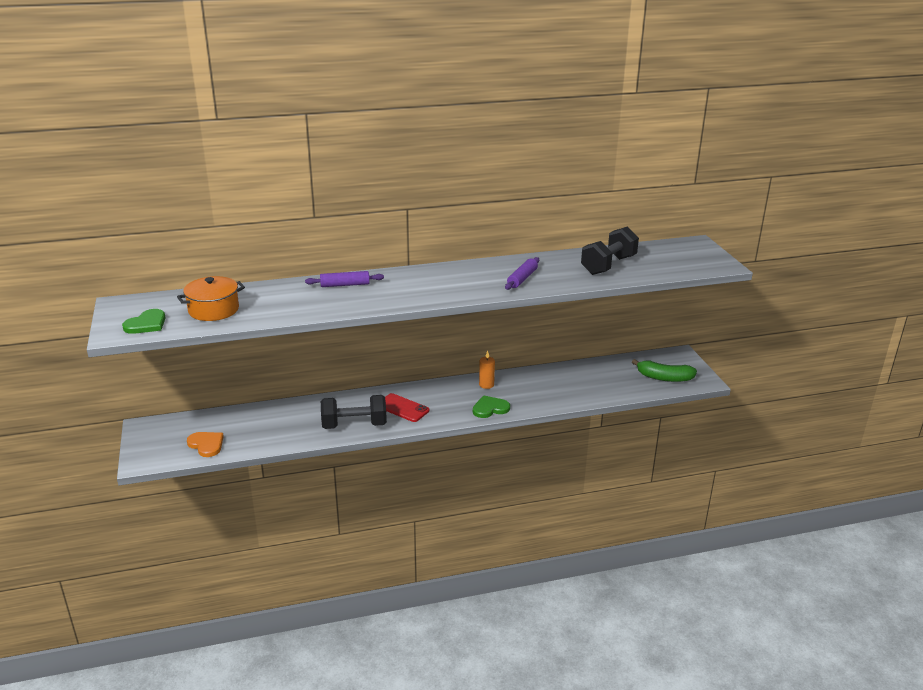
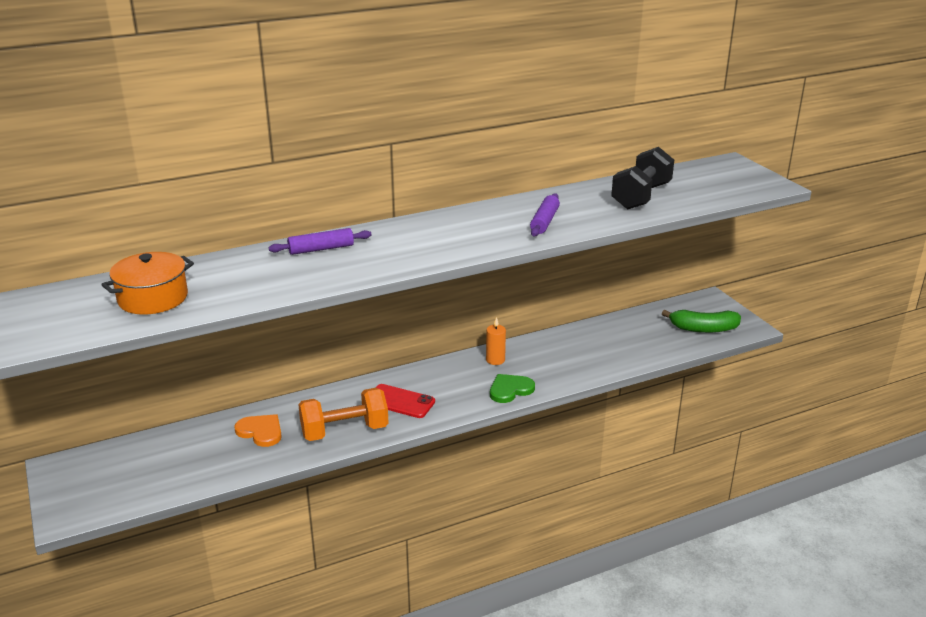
camera: 10 degrees left, 0 degrees up
(146, 324) = (62, 327): green heart -> none
(206, 445) = (152, 482): orange heart -> orange heart (260, 431)
(354, 425) = (344, 431): black dumbbell -> orange dumbbell

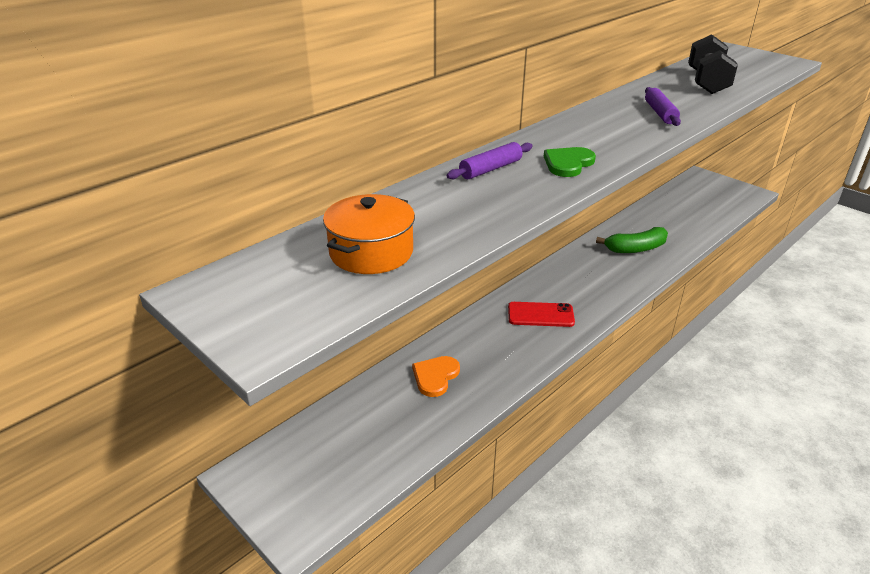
camera: 20 degrees left, 5 degrees up
(260, 431) = (435, 376): orange heart -> orange heart turned 75 degrees counterclockwise
(344, 431) = (516, 356): orange dumbbell -> none
(495, 360) = (587, 258): orange candle -> none
(510, 390) = (624, 282): green heart -> green heart (568, 163)
(703, 329) = (720, 200): green banana -> green banana (635, 249)

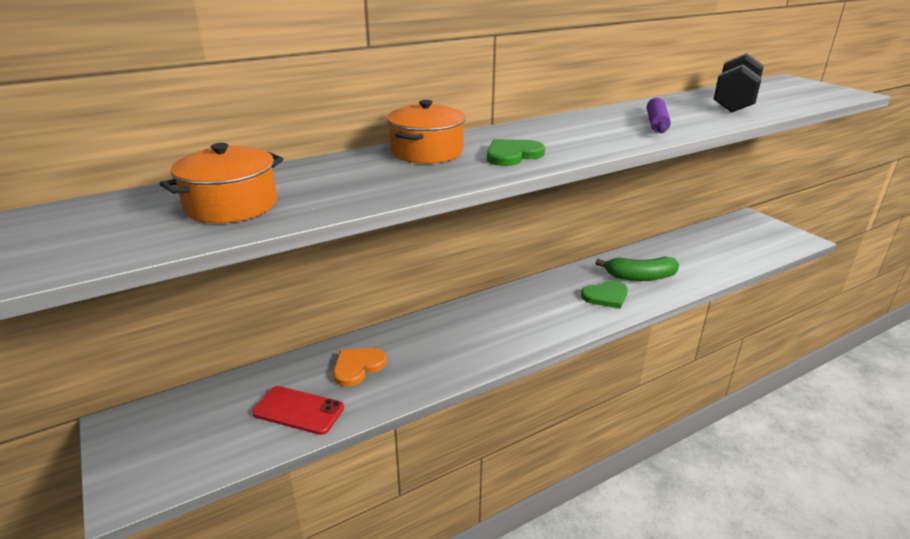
camera: 15 degrees right, 5 degrees down
(490, 169) = (426, 152): purple rolling pin -> orange pot
(540, 315) = (501, 325): red phone -> red phone (298, 410)
(616, 272) = (606, 296): none -> green heart

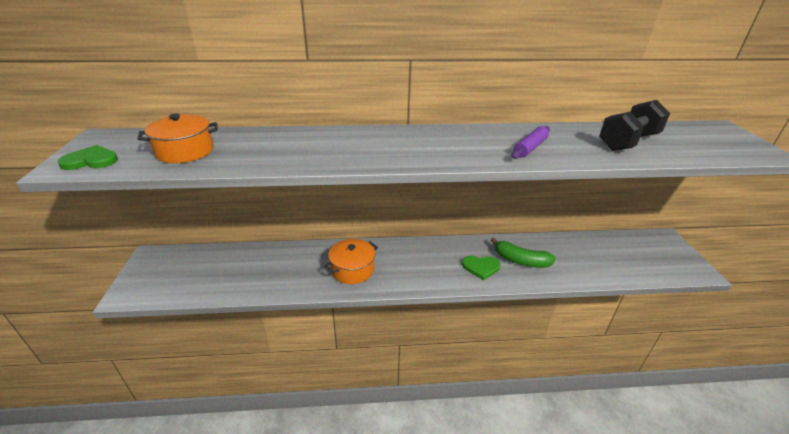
camera: 25 degrees right, 5 degrees up
(298, 410) = (233, 279): red phone -> none
(358, 367) = (284, 264): orange heart -> none
(426, 152) = (335, 138): orange pot -> orange pot (352, 269)
(512, 155) = (385, 152): green heart -> green heart (91, 160)

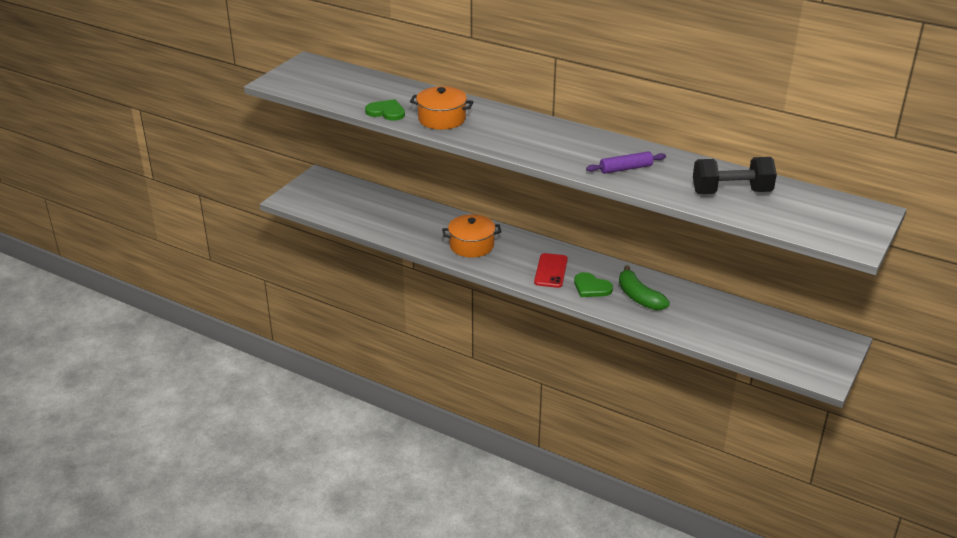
camera: 35 degrees right, 0 degrees up
(91, 160) = (292, 82): green heart -> green heart (386, 112)
(185, 151) = (355, 91): orange pot -> orange pot (441, 119)
(437, 266) = (551, 271): none -> red phone

